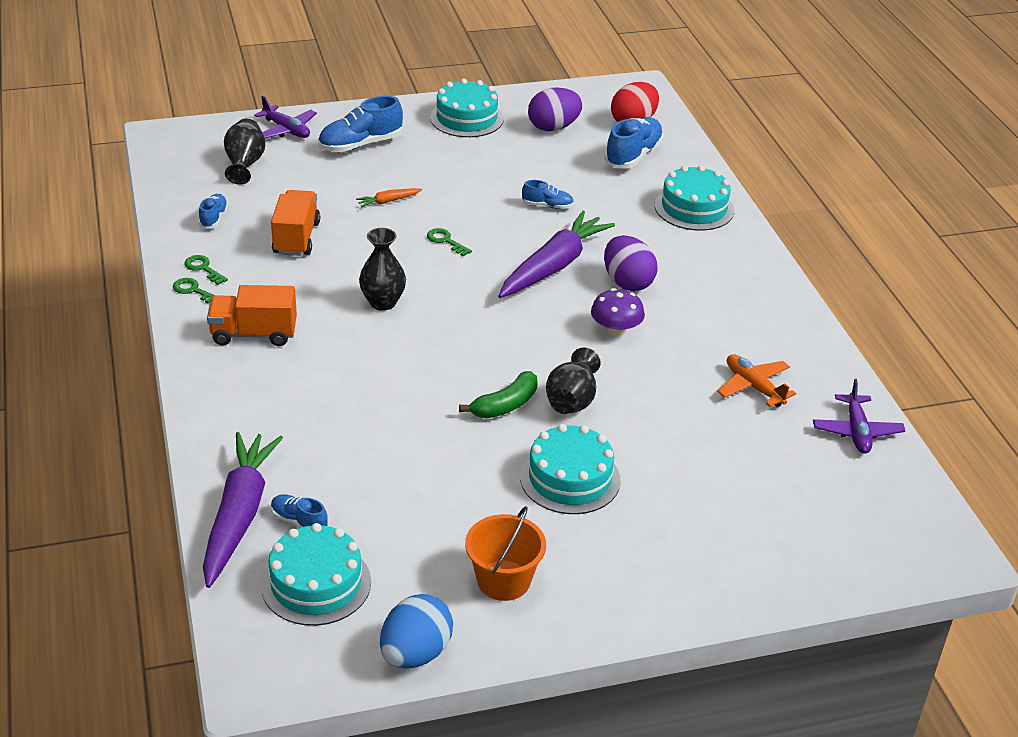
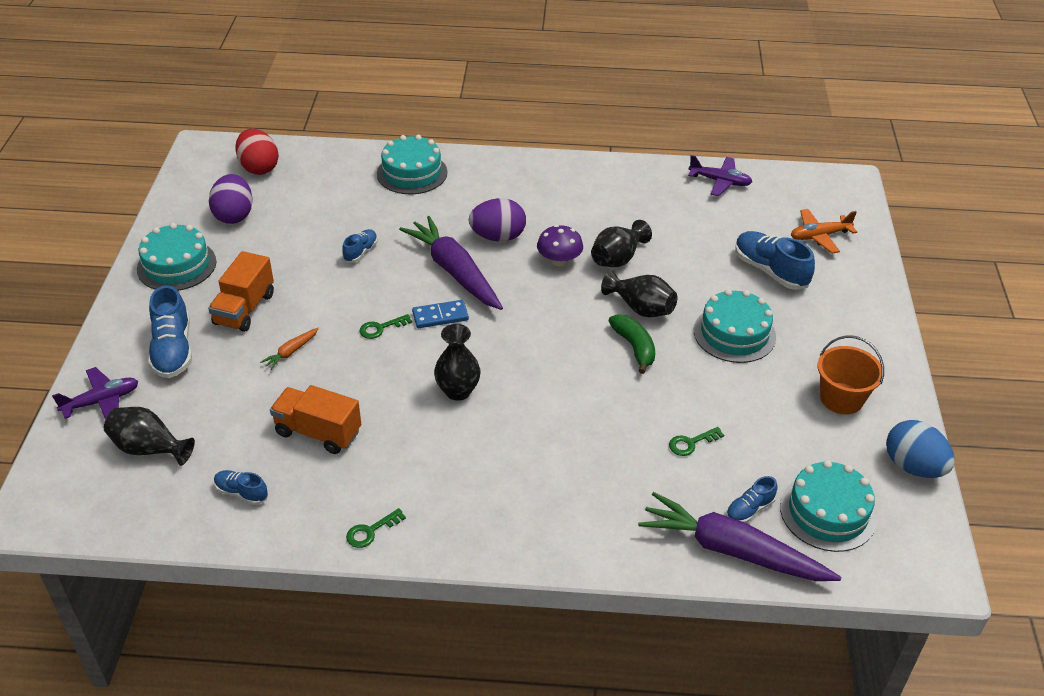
camera: 70 degrees left, 5 degrees up
(203, 268) = (334, 517): green key -> green key (691, 443)
(254, 334) = (467, 494): orange truck -> orange truck (244, 309)
(388, 201) = (291, 352): orange carrot -> orange carrot turned 45 degrees clockwise
(481, 271) = (440, 316): none -> blue domino
(633, 155) = (312, 182): blue shoe -> blue shoe (770, 271)
(646, 371) = (617, 259): none -> black vase
(754, 387) = (656, 212): orange plane -> orange plane (819, 236)

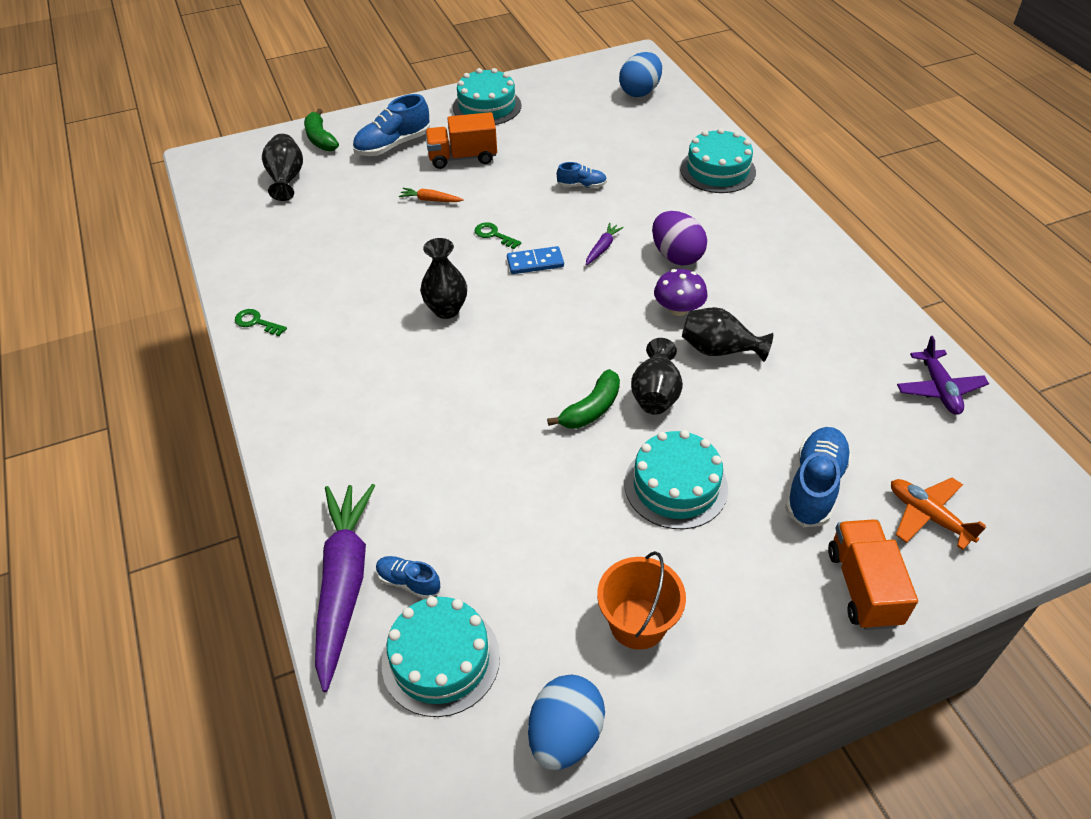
camera: 65 degrees right, 5 degrees up
(101, 401) = (320, 139): purple plane -> green banana
(234, 215) = (569, 106): purple egg -> none
(241, 493) = (265, 239): blue shoe -> none
(259, 168) = (640, 92): red egg -> blue egg
(318, 432) = (349, 251): orange truck -> orange truck (863, 587)
(440, 316) = (535, 263): blue domino -> blue domino turned 60 degrees counterclockwise
(454, 271) = (602, 248): purple carrot -> purple carrot, size x0.41
(691, 443) = (478, 501): green key -> none

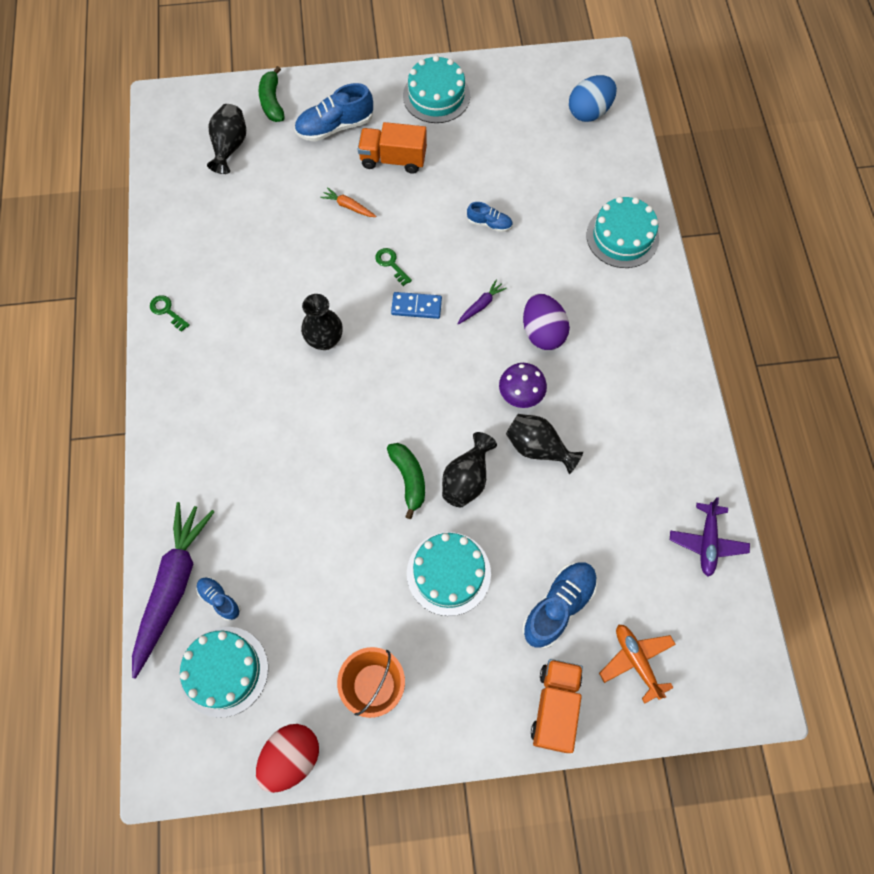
camera: 15 degrees right, 20 degrees up
(565, 735) = (291, 757): blue egg -> red egg
(591, 409) = (409, 479): green banana -> green banana turned 75 degrees counterclockwise

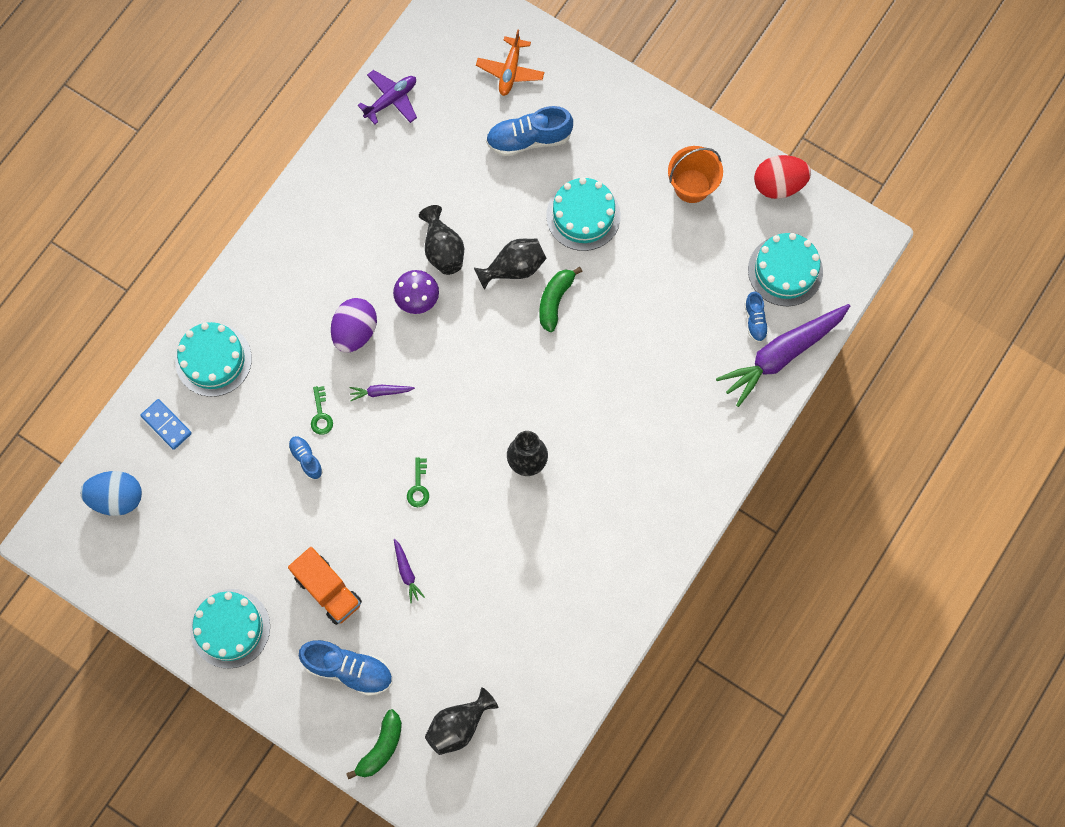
camera: 140 degrees left, 5 degrees up
(167, 311) = (634, 591): green key -> green key (321, 415)
(348, 206) = (406, 572): orange carrot -> purple carrot
(416, 307) = (431, 432): blue domino -> blue domino (166, 425)
(555, 707) = (586, 86): orange truck -> none

